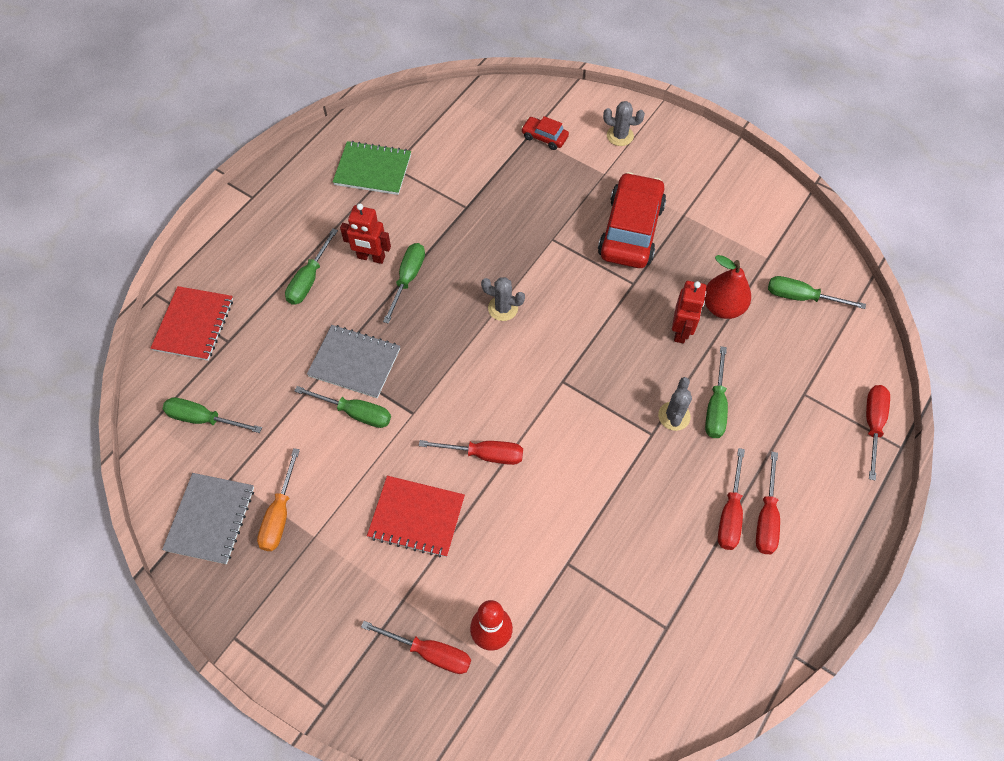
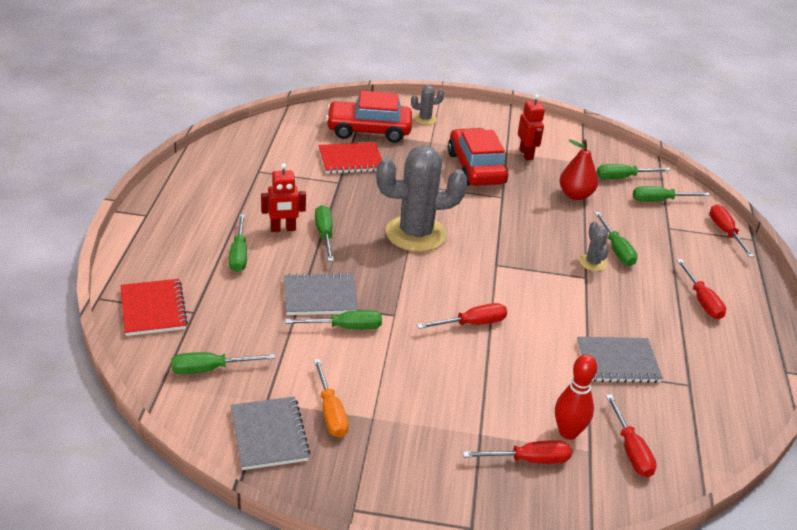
camera: 30 degrees left, 25 degrees down
(373, 169) = (242, 176): green notebook -> none
(416, 517) = (449, 378): red notebook -> red notebook (350, 160)
(503, 308) = (416, 234): grey cactus -> grey cactus, size x2.29
(544, 137) = (368, 130): red car -> red car, size x2.16
(607, 565) = (617, 362): none -> grey notebook
(681, 331) = (558, 215): red robot -> red robot (526, 154)
(730, 513) = (676, 306): red screwdriver -> red screwdriver (631, 450)
(823, 348) = (660, 200): none -> green screwdriver

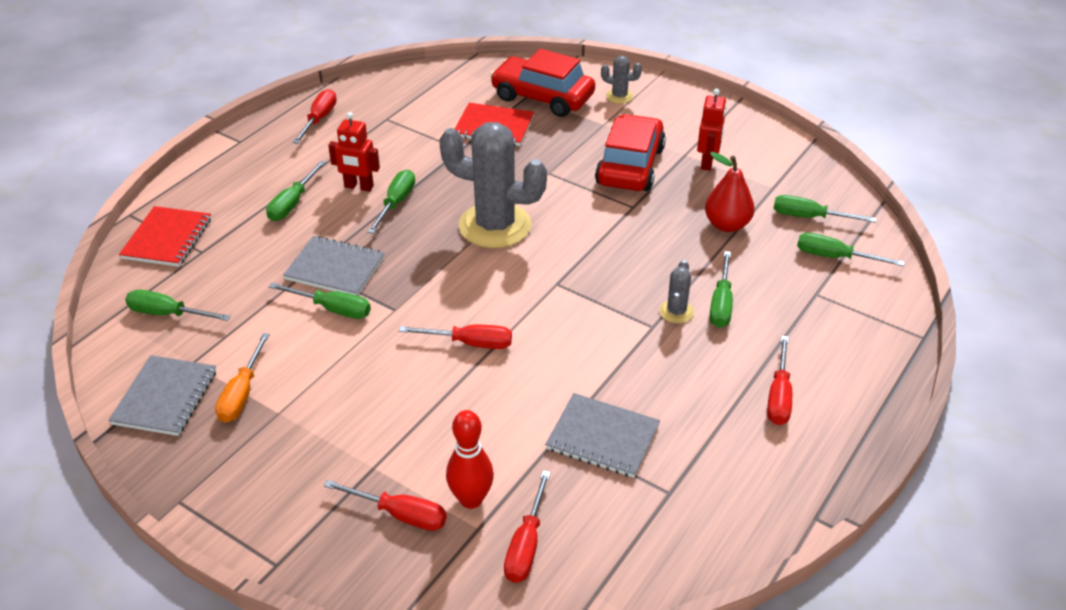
camera: 30 degrees right, 5 degrees up
(725, 232) = (891, 319): red screwdriver -> red screwdriver (319, 119)

